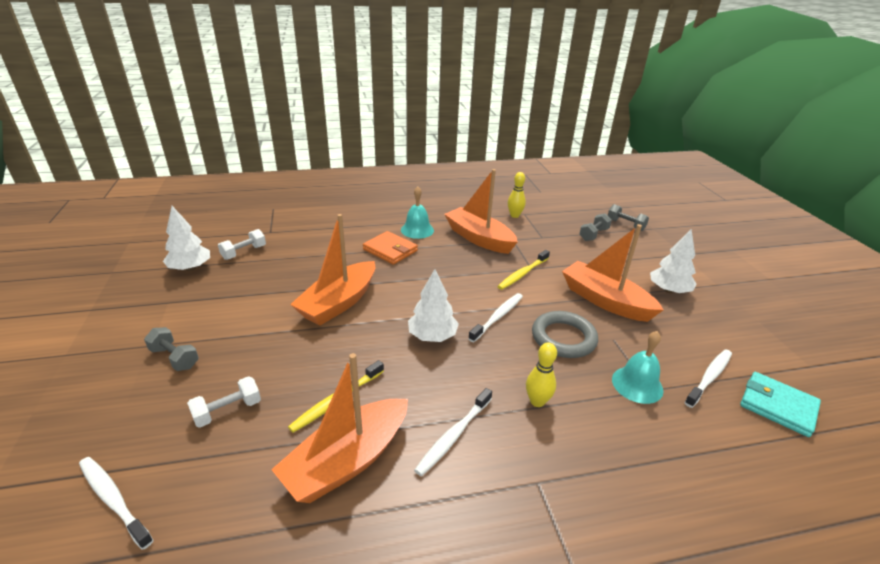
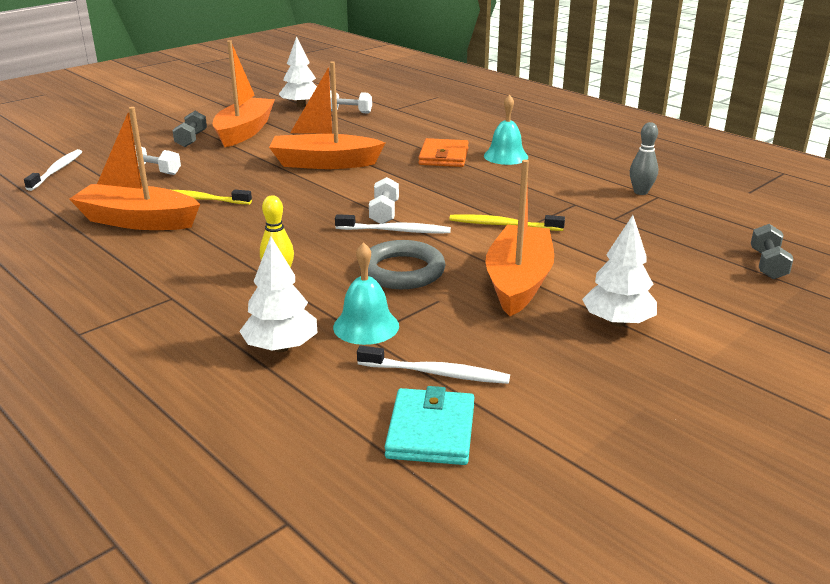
camera: 60 degrees right, 5 degrees down
(432, 336) = (323, 210): white tree -> white tree (281, 347)
(454, 435) = (198, 251): white toothbrush -> none
(463, 310) = (384, 213): none -> white dumbbell
(479, 238) = (543, 187): orange boat -> orange boat (244, 131)
(514, 215) = (640, 192): yellow bowling pin -> grey bowling pin
(593, 234) = (687, 247): grey dumbbell -> none

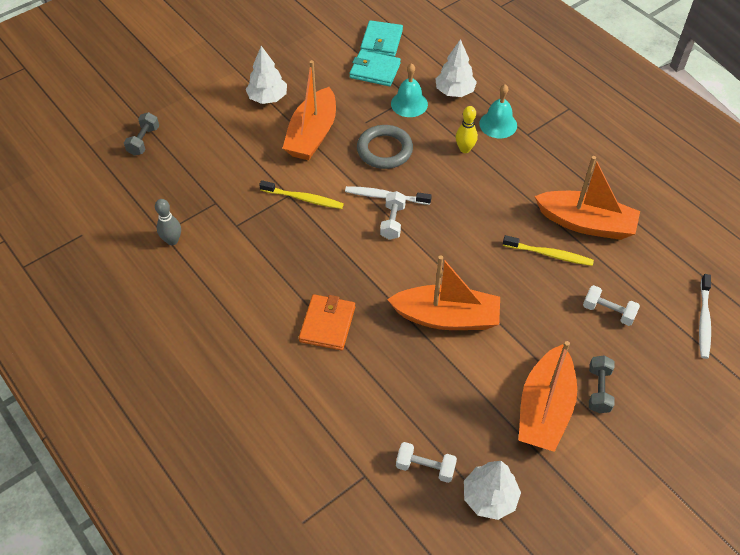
camera: 175 degrees left, 25 degrees up
(435, 373) = (375, 71): white toothbrush -> turquoise wallet
(505, 156) = (265, 320): turquoise bell -> turquoise bell (498, 124)

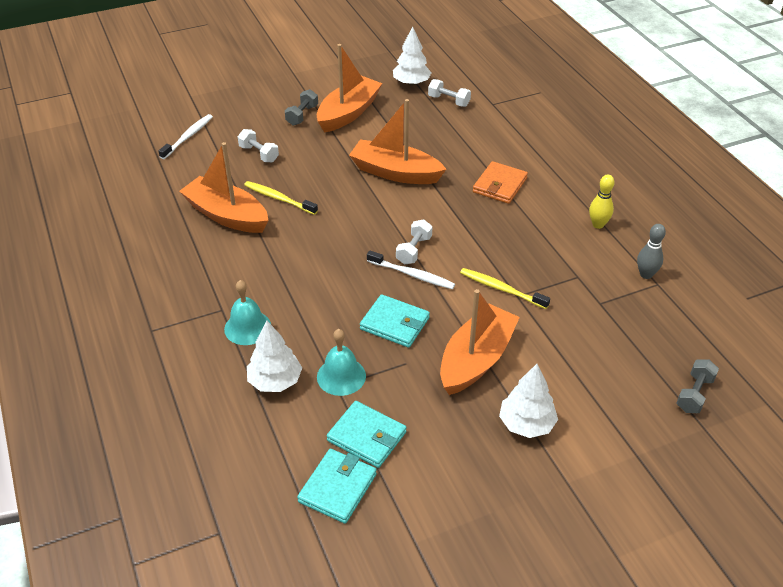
camera: 165 degrees left, 10 degrees down
(384, 150) = (395, 323): grey ring -> turquoise wallet
(465, 149) = (302, 307): yellow bowling pin -> yellow bowling pin (598, 224)

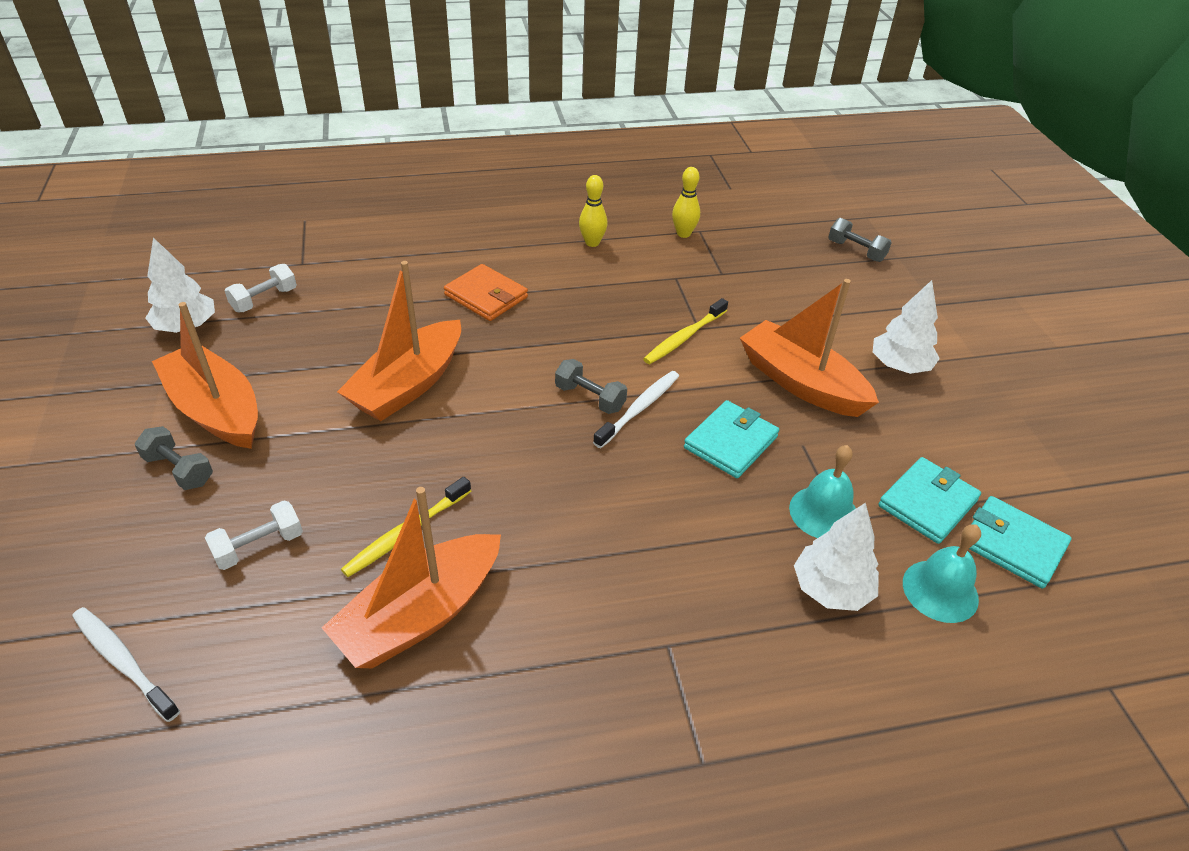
camera: 80 degrees left, 0 degrees up
(247, 327) = (715, 612): turquoise bell -> turquoise bell (940, 590)
(414, 250) = (590, 398): white dumbbell -> grey dumbbell
(646, 274) = (683, 234): grey bowling pin -> yellow bowling pin

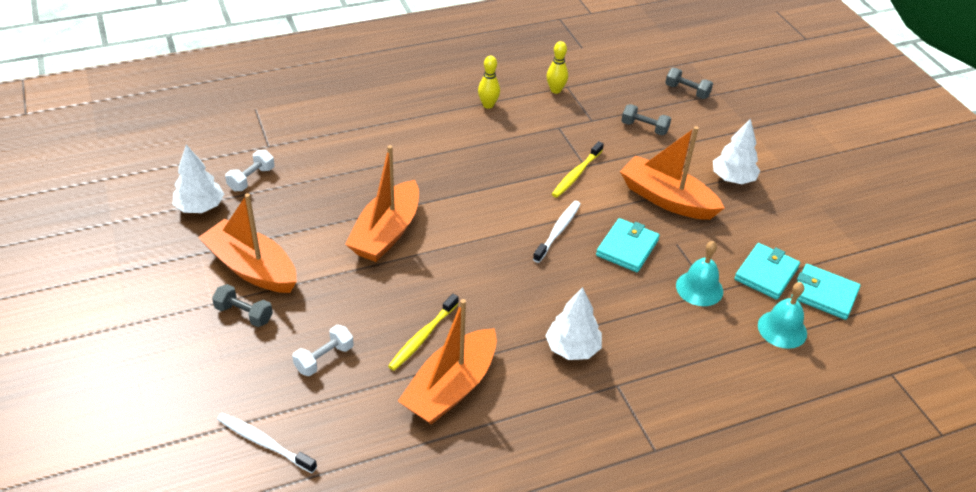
camera: 10 degrees left, 0 degrees up
(486, 296) = (421, 157): orange wallet -> none
(590, 398) = (521, 227): grey dumbbell -> grey dumbbell (644, 128)
(831, 589) = (713, 337): white tree -> white tree (572, 348)

